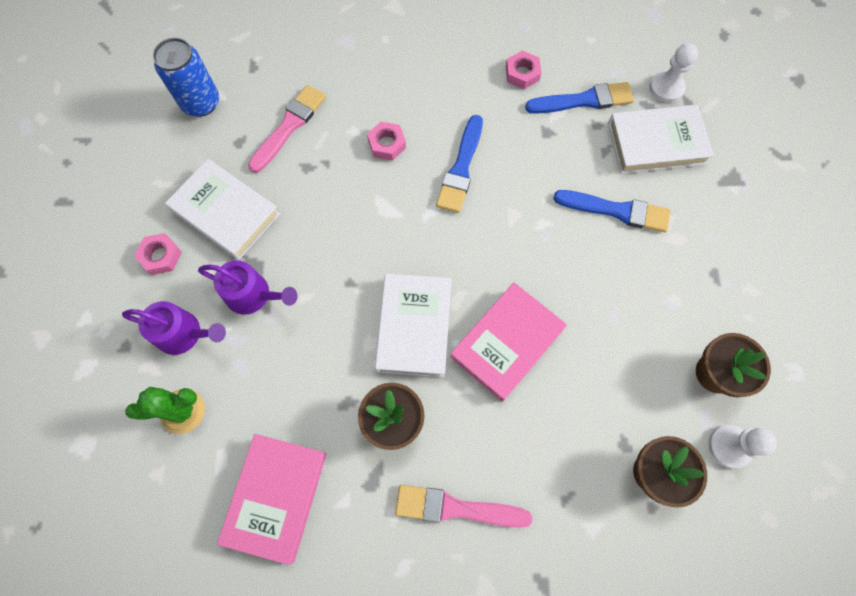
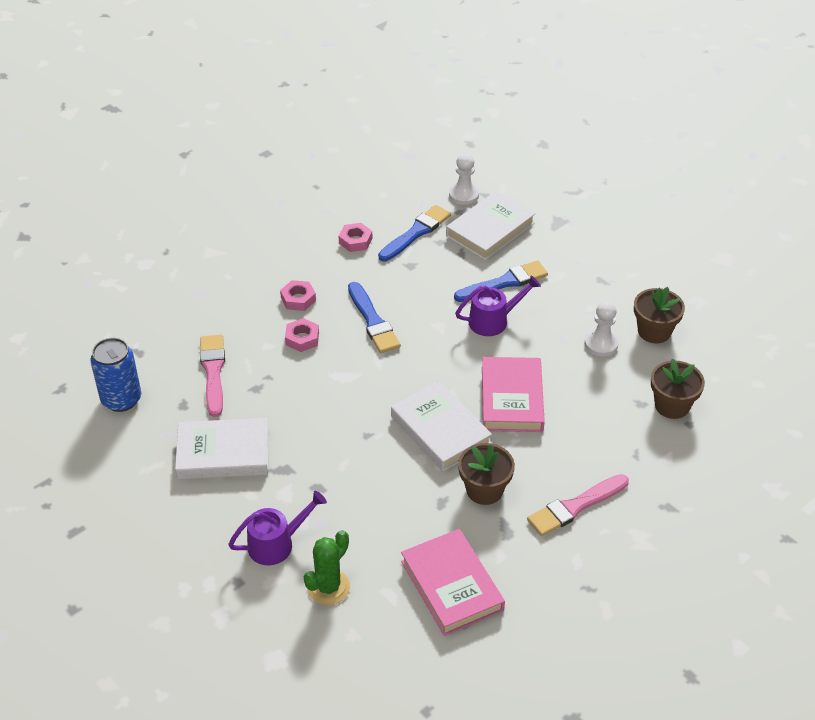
camera: 40 degrees left, 25 degrees down
(161, 256) = (202, 511): pink nut -> pink nut (298, 299)
(253, 295) = (304, 487): purple watering can -> purple watering can (494, 321)
(729, 446) = (700, 363): white pawn -> white pawn (601, 344)

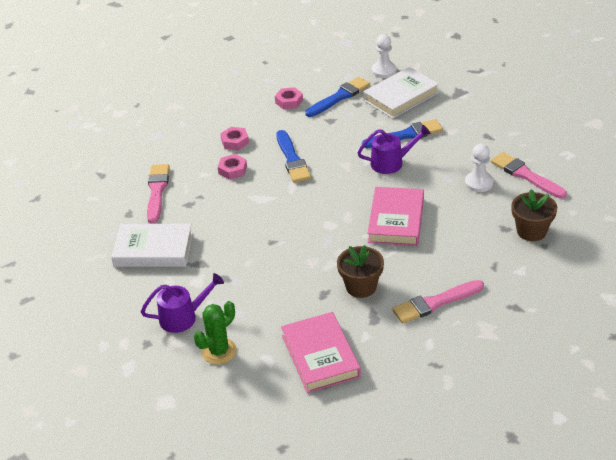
camera: 10 degrees right, 5 degrees down
(121, 399) = (81, 208): blue can -> none
(440, 430) = (332, 241): white book -> none
(654, 331) = (526, 175): brown flower pot -> pink brush

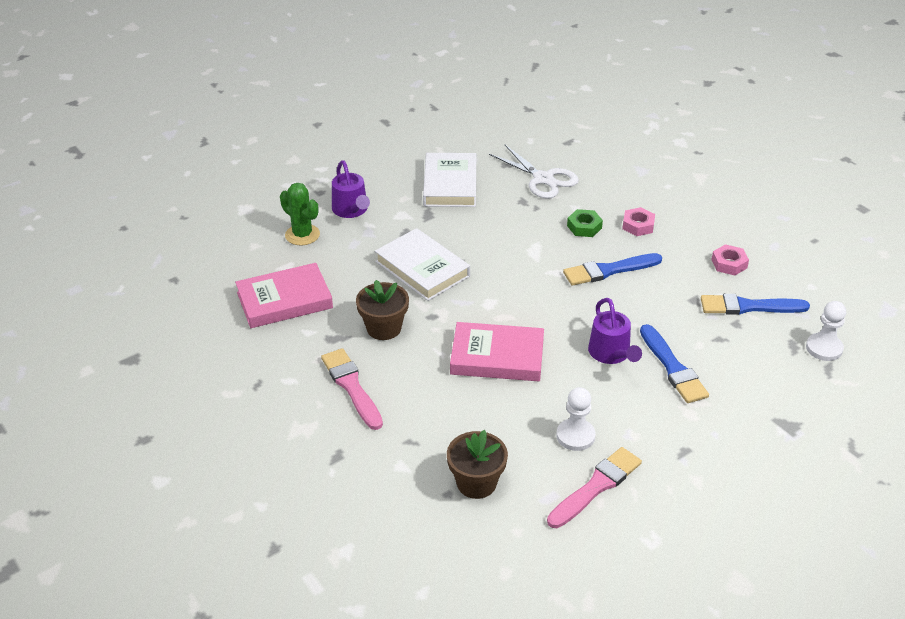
camera: 85 degrees right, 0 degrees up
(157, 191) = (543, 179): pink brush -> white scissors
(232, 170) = (584, 227): pink nut -> green nut
(339, 97) = (748, 307): blue brush -> blue brush turned 135 degrees clockwise
(401, 96) = (763, 364): white book -> white book (422, 269)

